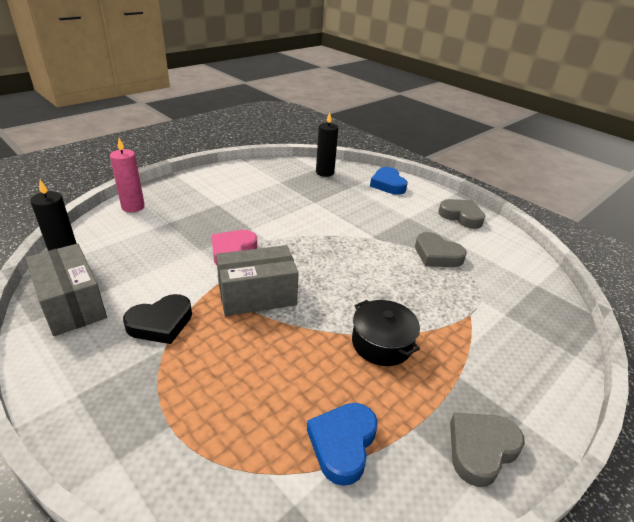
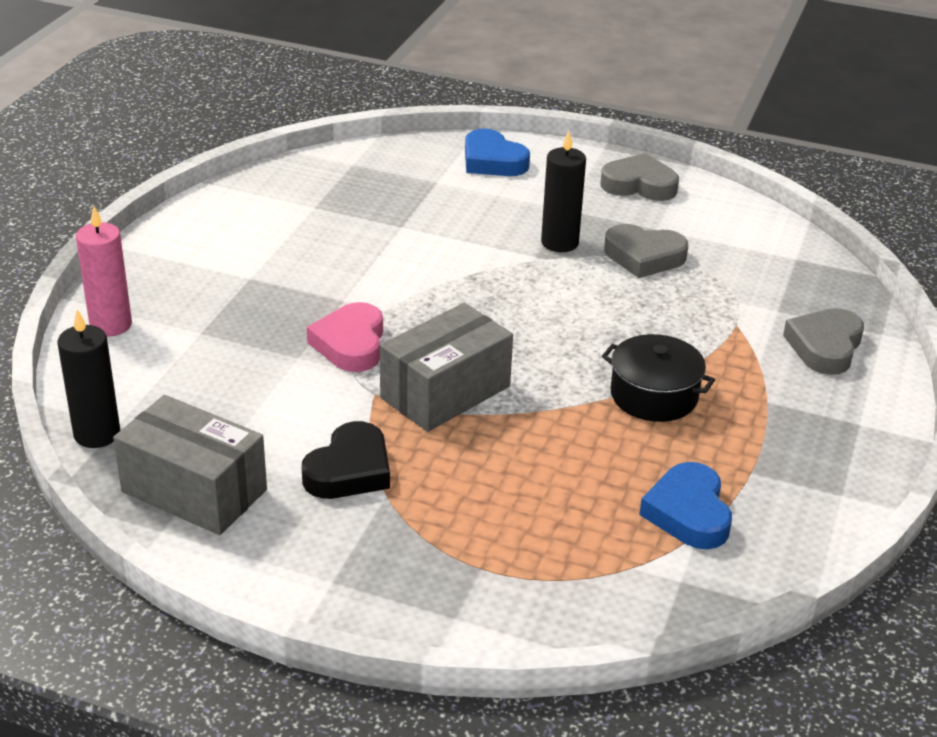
camera: 25 degrees left, 0 degrees up
(325, 172) = (373, 168): black candle -> black candle (559, 243)
(481, 449) = (832, 465): grey heart -> grey heart (825, 347)

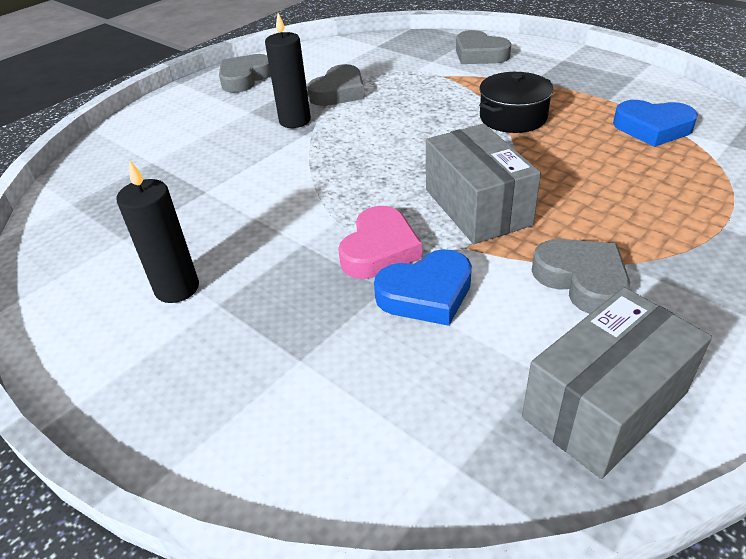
camera: 65 degrees left, 5 degrees up
(97, 434) = (473, 493): black candle -> black candle (177, 288)
(111, 325) = (235, 448): pink candle -> none
(349, 470) = (582, 280): black heart -> grey heart
(350, 344) = (379, 250): pink heart -> pink heart turned 90 degrees counterclockwise
(492, 161) = (148, 130): blue heart -> blue heart (426, 294)

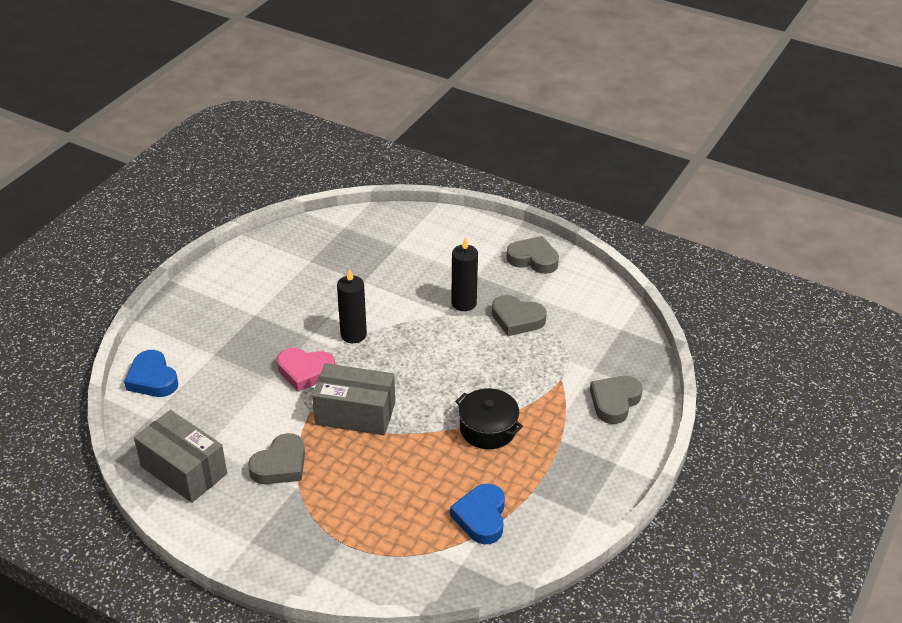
camera: 75 degrees right, 0 degrees up
(177, 288) = (266, 295): black candle -> black candle (353, 335)
(426, 294) = (265, 396): blue heart -> blue heart (152, 379)
(477, 207) = (355, 413): grey box -> grey box turned 45 degrees clockwise

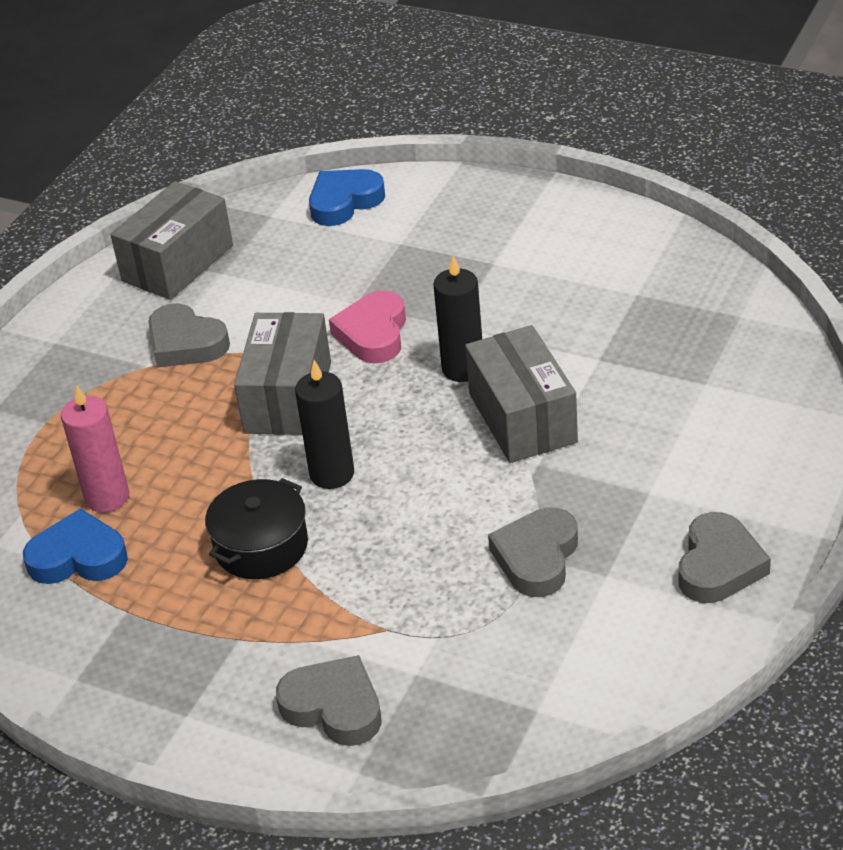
camera: 90 degrees right, 0 degrees up
(405, 314) = (522, 418): none -> grey box
(428, 504) = (107, 497): none -> pink candle
(464, 303) = (567, 484): black candle -> black candle (332, 474)

